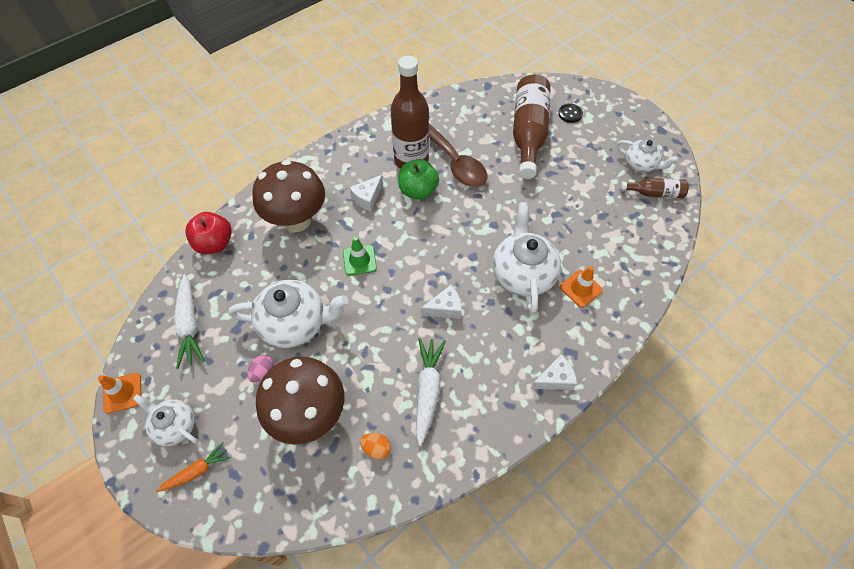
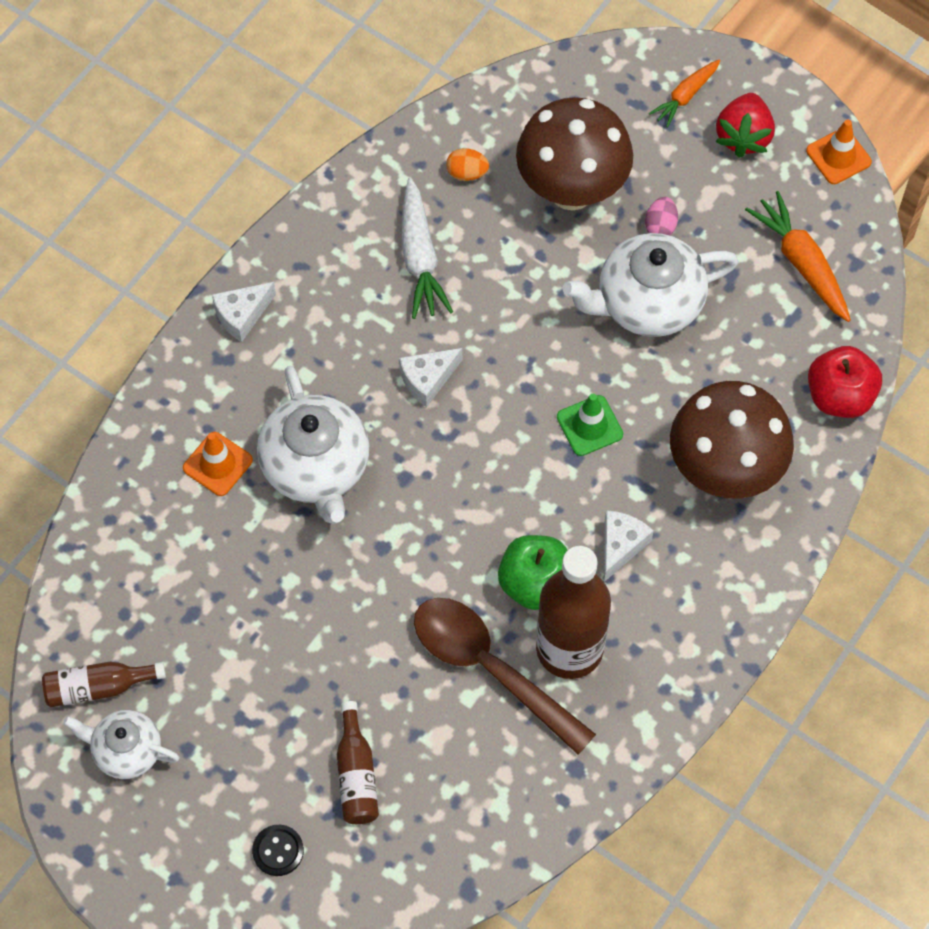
camera: 165 degrees right, 5 degrees up
(175, 425) = (743, 136): white teapot -> red strawberry
(190, 324) = (802, 263): white carrot -> orange carrot
(528, 133) = (356, 774): brown bottle -> brown bottle, size x0.51

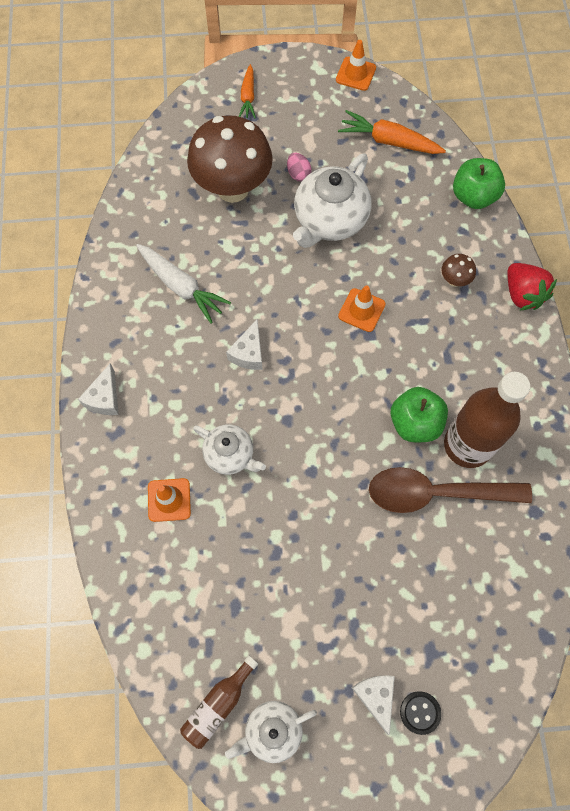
camera: 40 degrees left, 5 degrees up
(316, 467) = (230, 454): white teapot -> white teapot, size x0.60
(356, 774) = (421, 623): brown bottle -> none
(467, 173) = (165, 220): orange egg -> none
(589, 426) = (361, 310): green traffic cone -> orange traffic cone
(621, 546) = (440, 364): white cheese -> white cheese (376, 696)
(724, 471) = (454, 280): brown mushroom -> brown mushroom, size x0.40
(743, 136) = (298, 97): red strawberry -> red strawberry (522, 294)
(839, 396) = (473, 196): red apple -> green apple

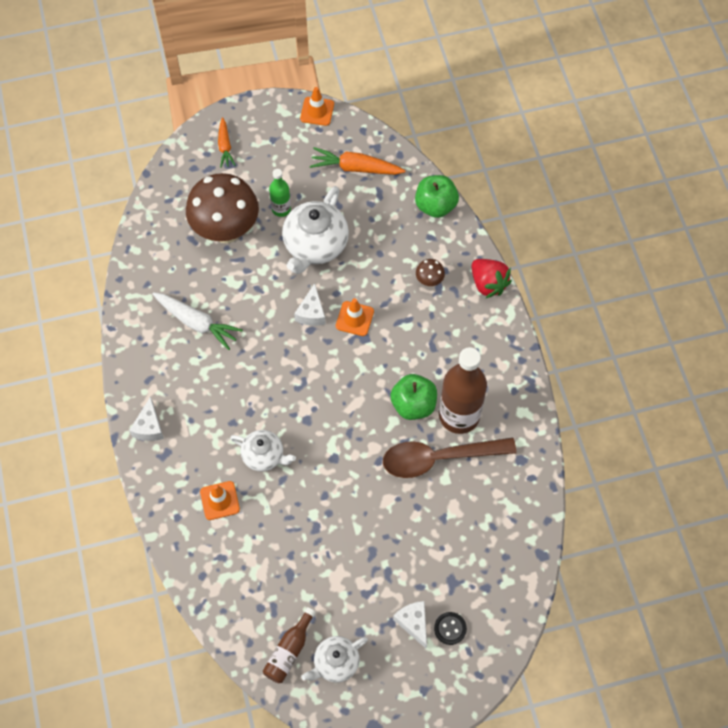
camera: 10 degrees left, 5 degrees down
(248, 353) = (265, 370): white cheese -> white cheese (311, 313)
(298, 174) = (281, 209): pink egg -> green bottle

